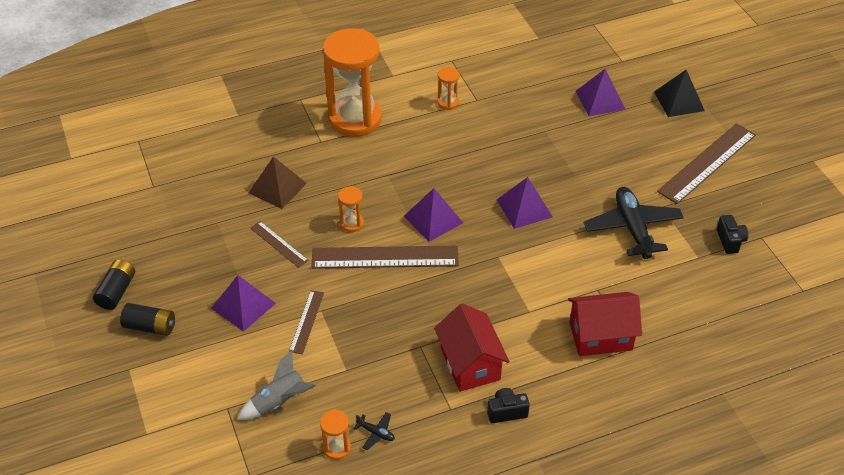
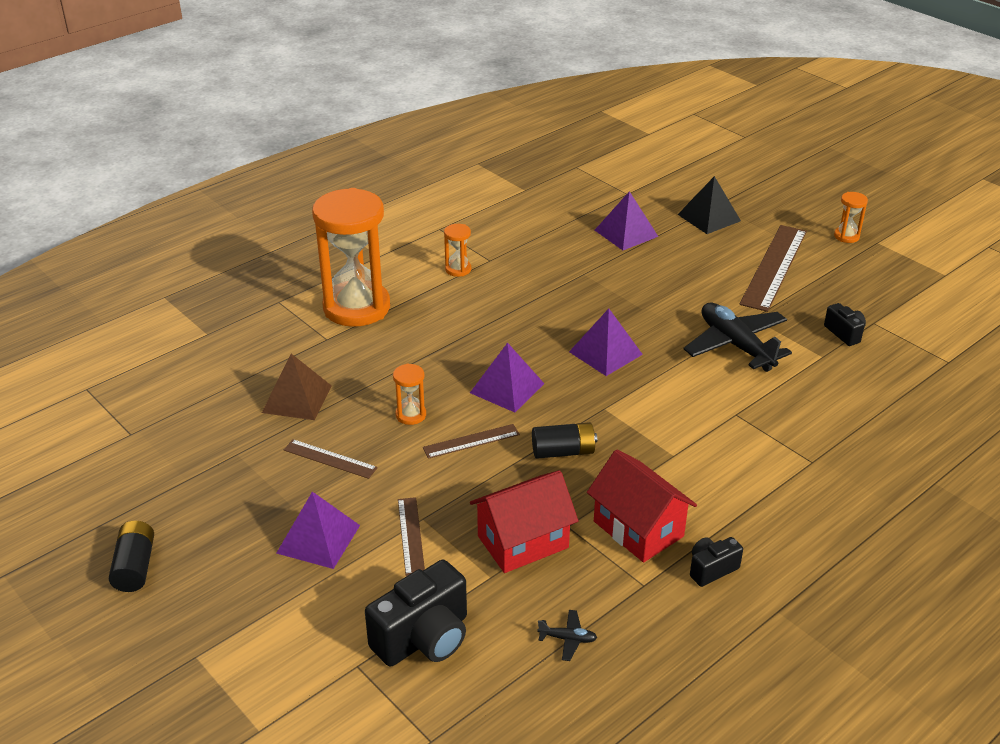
camera: 20 degrees left, 10 degrees down
(150, 327) = (202, 596): black battery -> black battery (563, 451)
(279, 402) = (424, 638): grey rocket -> black camera
(337, 448) = (527, 671): orange hourglass -> orange hourglass (846, 236)
(385, 257) = (471, 441): brown ruler -> brown ruler, size x0.52
(600, 336) = (768, 460): red house -> red house (523, 542)

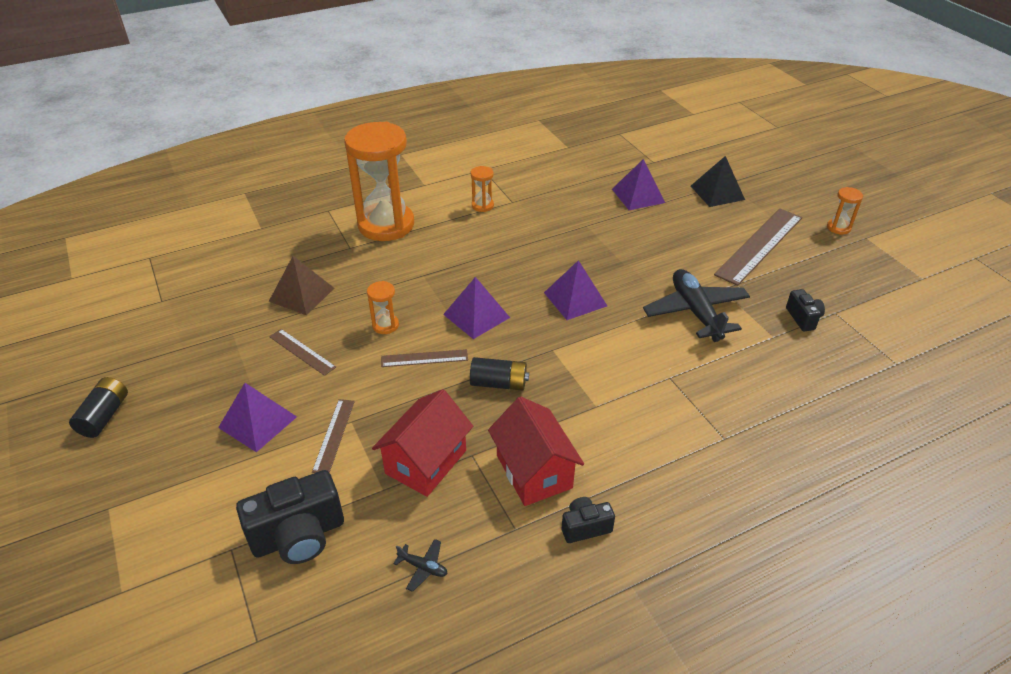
camera: 15 degrees right, 5 degrees up
(523, 542) = (426, 462): red house -> red house turned 45 degrees counterclockwise

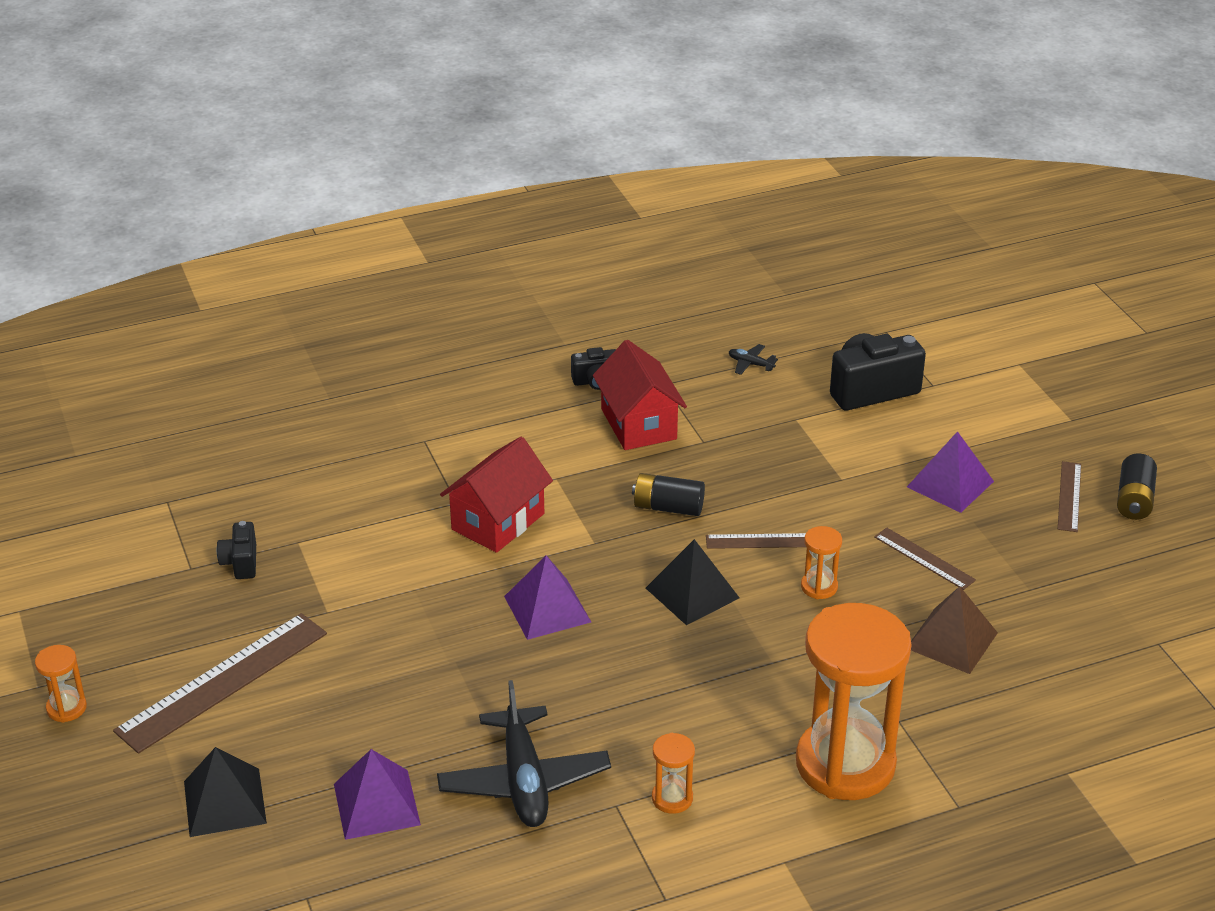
camera: 175 degrees left, 5 degrees down
(334, 435) = (858, 466): brown ruler -> brown ruler (1069, 496)
(426, 462) = (753, 438): red house -> red house (498, 521)
(476, 316) = (692, 593): purple pyramid -> black pyramid
(695, 312) = (383, 580): black plane -> black plane (524, 781)

